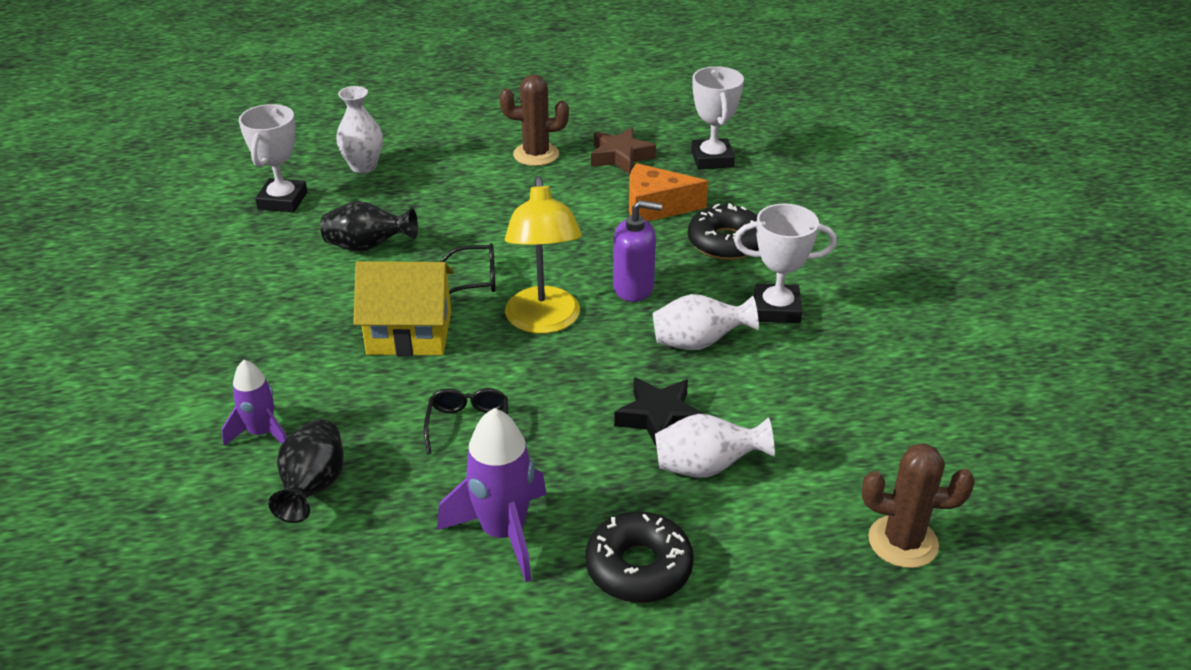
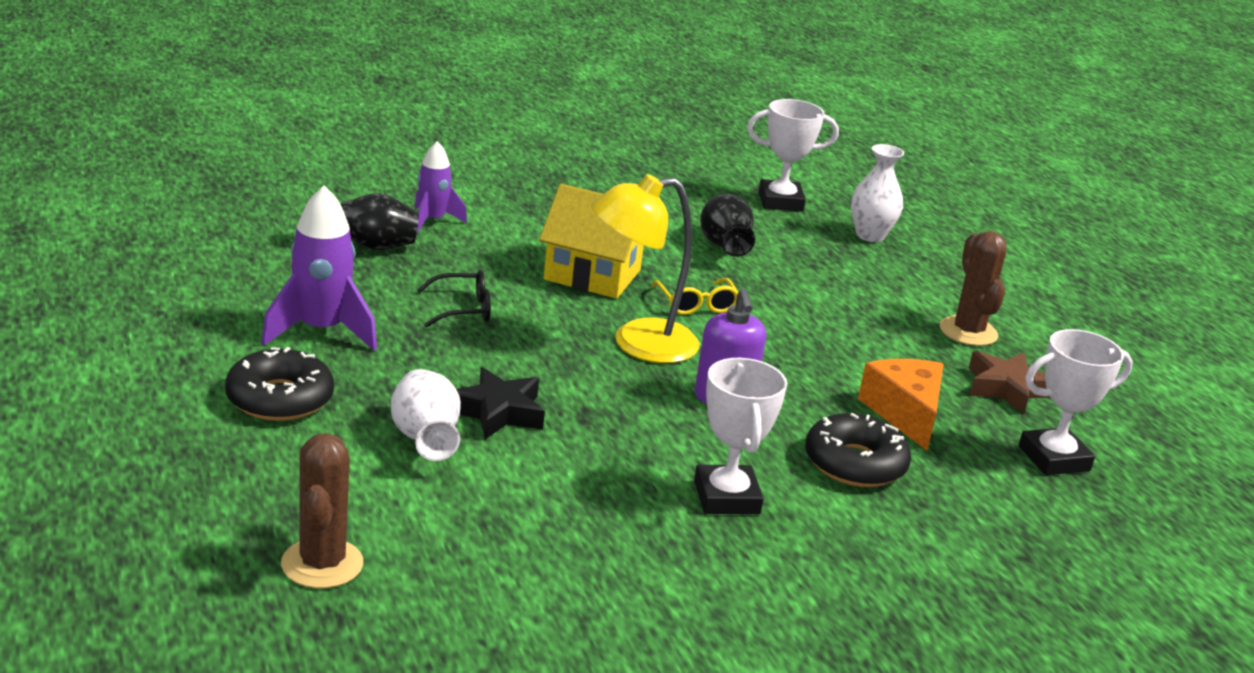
camera: 75 degrees right, 10 degrees down
(409, 333) = (592, 275): yellow house -> yellow house turned 60 degrees counterclockwise
(476, 279) = (696, 305): black glasses -> yellow glasses
(698, 343) = (636, 439): white vase -> none

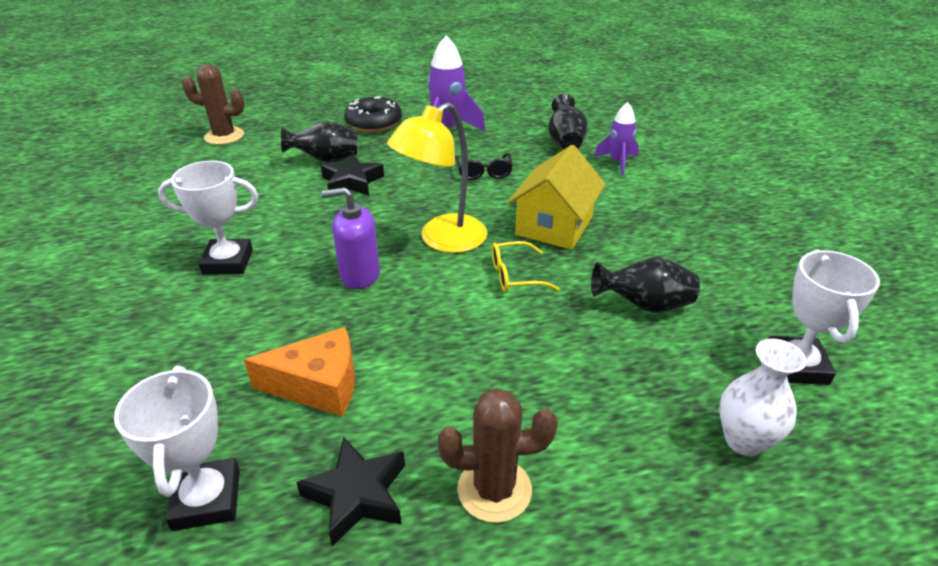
camera: 100 degrees right, 10 degrees up
(425, 439) = (326, 160): white vase -> black vase
(638, 344) = (442, 240): yellow lamp -> yellow lamp turned 120 degrees counterclockwise
(855, 464) = (247, 335): black donut -> none
(1007, 388) = (357, 494): brown star -> black star

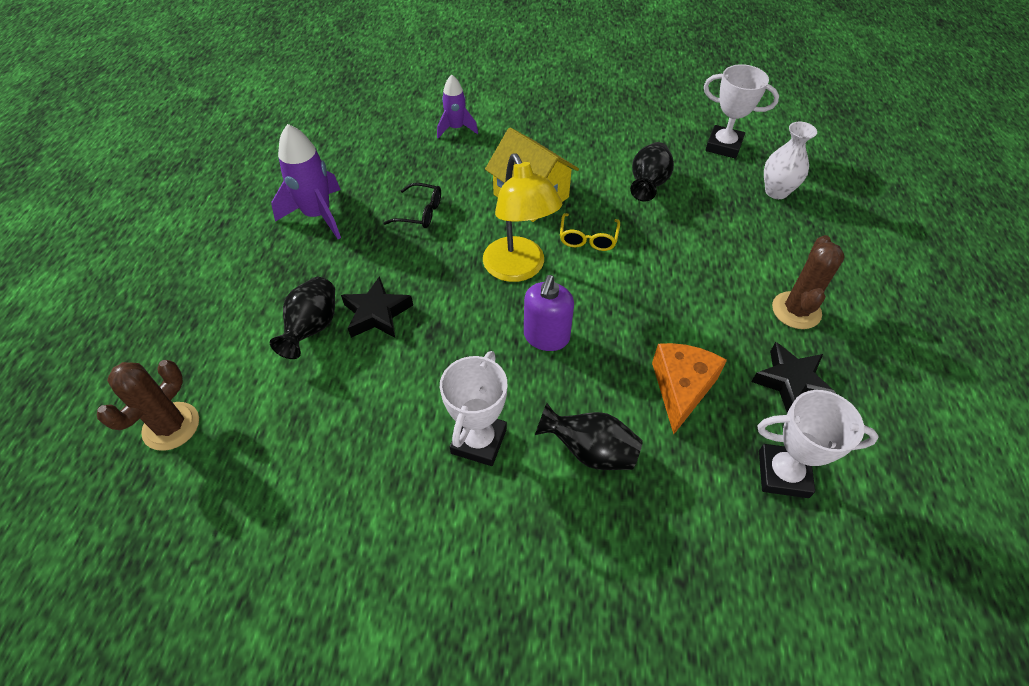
camera: 70 degrees left, 15 degrees up
(374, 122) = (251, 270): black donut -> none
(565, 142) = (399, 145): black vase -> black vase (590, 451)

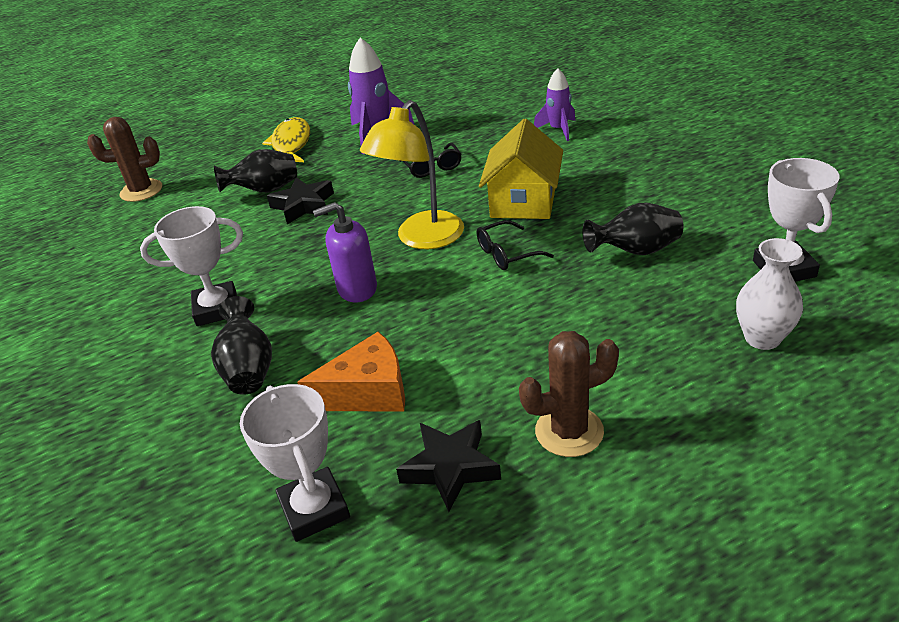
camera: 60 degrees right, 15 degrees down
(249, 274) = (291, 144): none -> yellow fish
(588, 239) = (506, 254): yellow glasses -> black glasses

